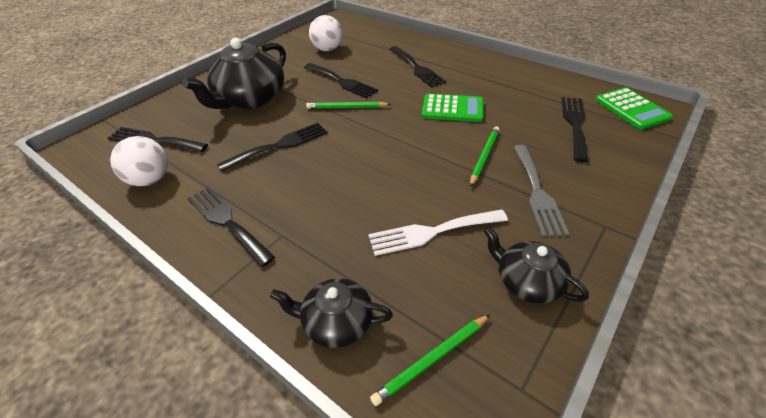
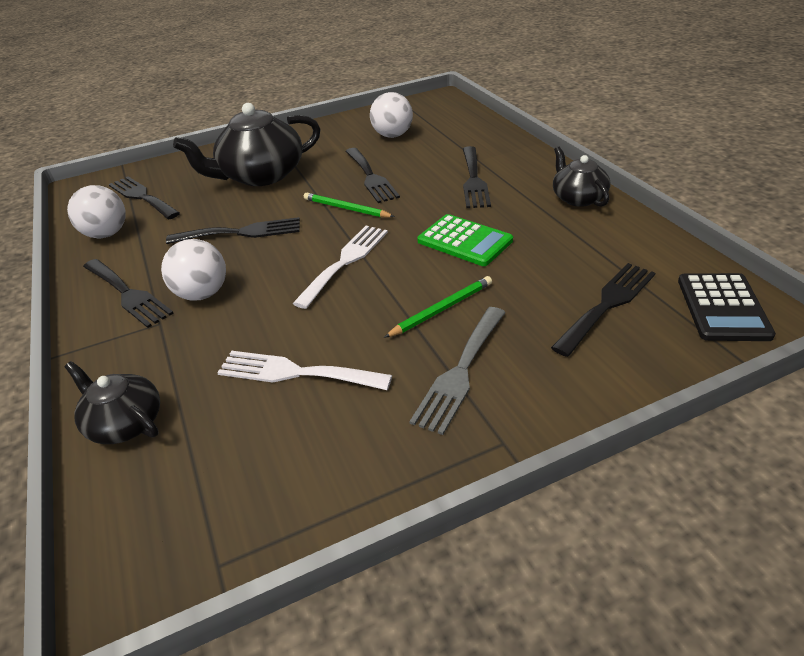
camera: 30 degrees right, 5 degrees down
(227, 222) = (128, 294): black fork -> black fork turned 150 degrees clockwise
(296, 200) = (202, 294): none -> white ball
(385, 144) = (345, 261): none -> white fork
(432, 360) = (168, 496): green pencil -> none
(527, 281) = (339, 464): black teapot -> black teapot (578, 198)
(632, 109) = (723, 307): green calculator -> black calculator

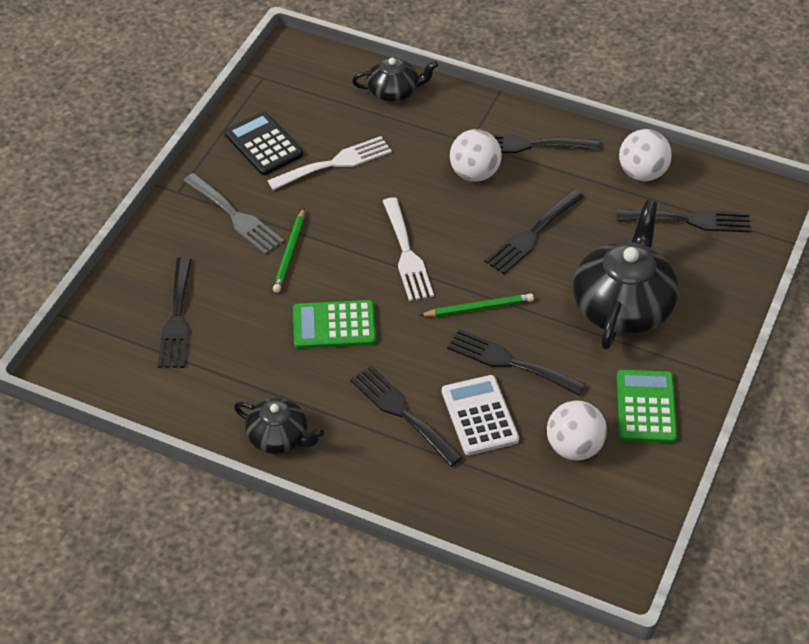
camera: 135 degrees right, 10 degrees up
(329, 136) = (646, 407): none -> green calculator
(426, 162) = (479, 416): none -> white calculator
(460, 372) = (236, 216): grey fork -> grey fork turned 150 degrees clockwise
(723, 307) = (94, 358): black calculator -> black calculator (263, 144)

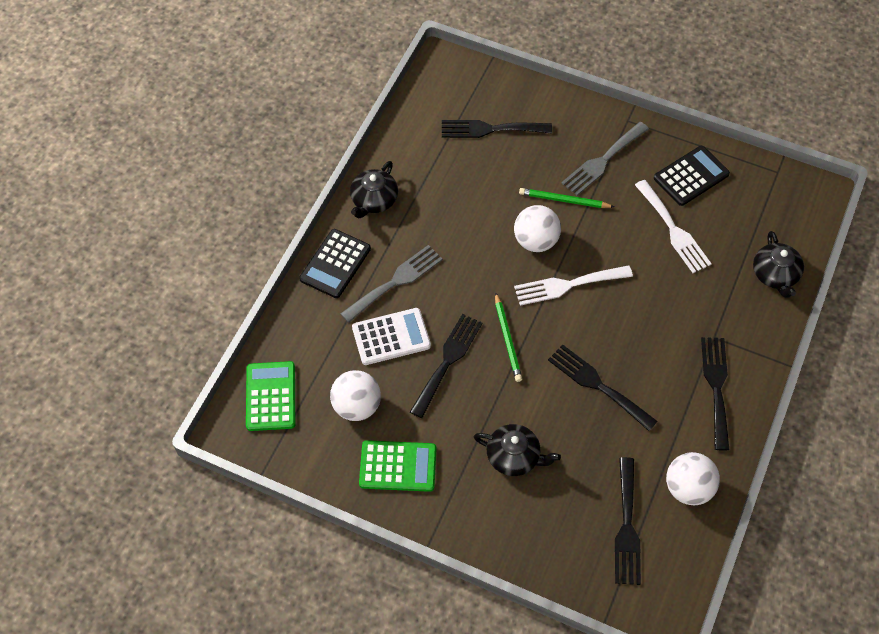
camera: 90 degrees right, 10 degrees up
(334, 325) = (485, 233): green calculator -> green calculator (270, 396)
(375, 475) = (335, 264): none -> black calculator
(402, 412) = (395, 281): black fork -> grey fork
(474, 173) = (672, 340): white ball -> white ball (535, 241)
(623, 305) = (514, 456): black teapot -> black teapot, size x0.56

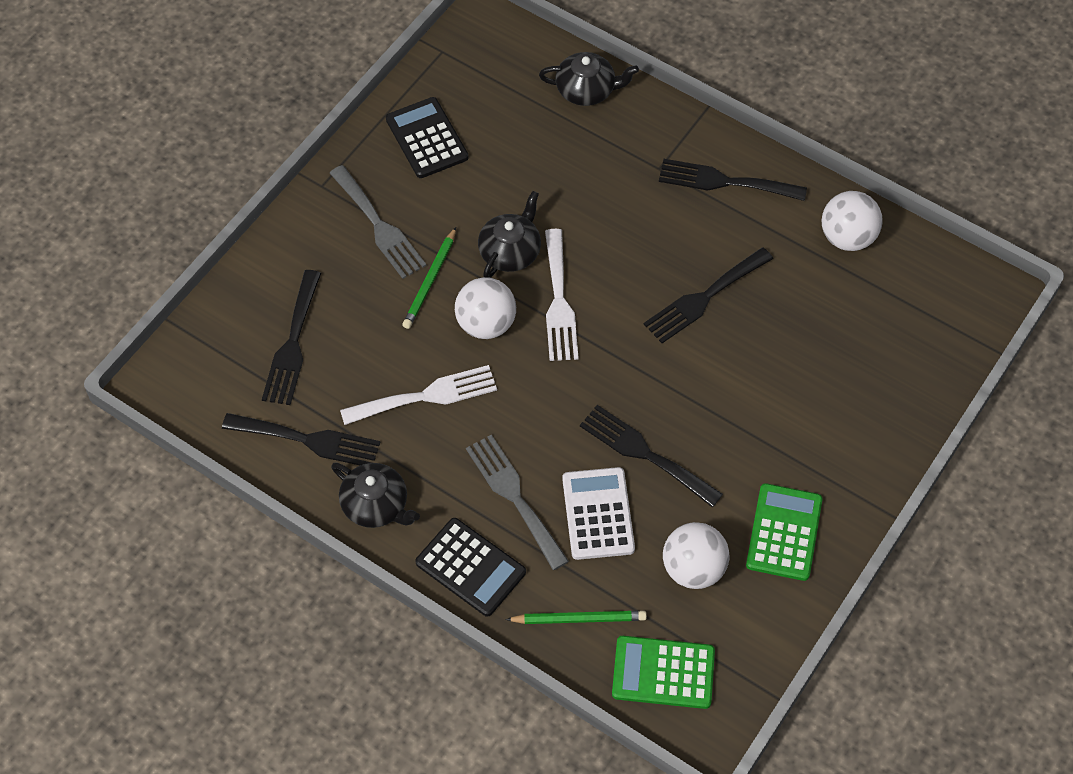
camera: 80 degrees left, 0 degrees up
(507, 339) = (624, 381): green pencil -> green pencil (579, 618)
(514, 456) = (787, 403): black teapot -> black teapot (510, 251)
(627, 527) = (888, 306): black fork -> black fork (309, 440)
(673, 230) = (502, 174): white fork -> white fork (426, 396)

